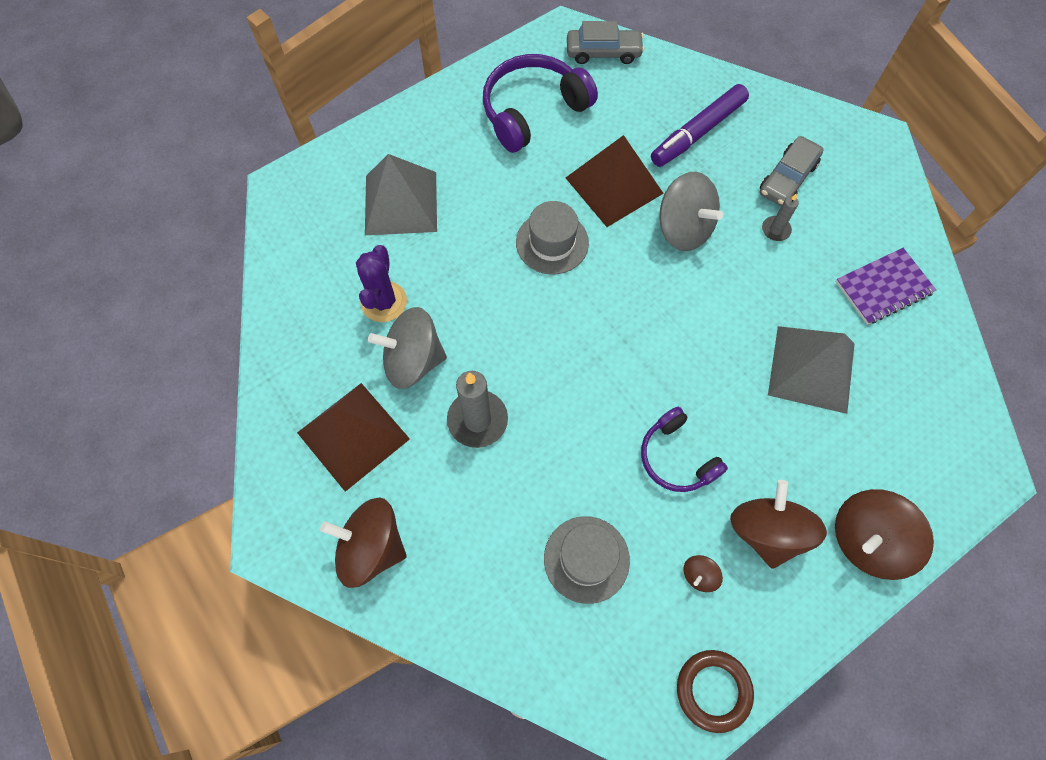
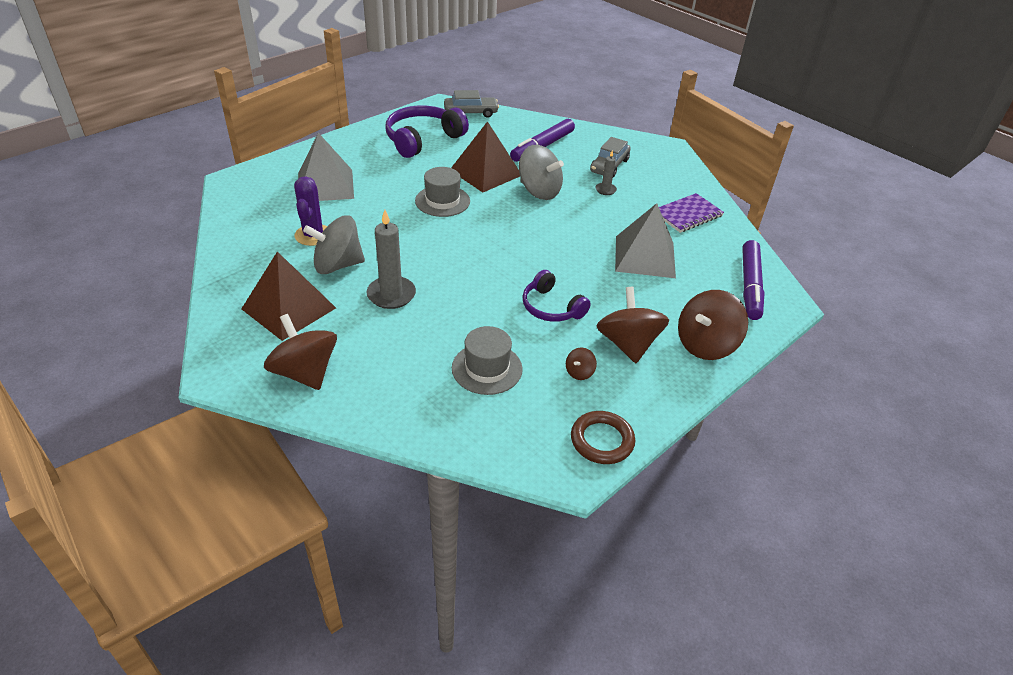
camera: 10 degrees left, 25 degrees down
(371, 547) = (305, 372): brown spinning top -> brown spinning top turned 45 degrees clockwise
(946, 435) = (750, 286): none -> purple marker

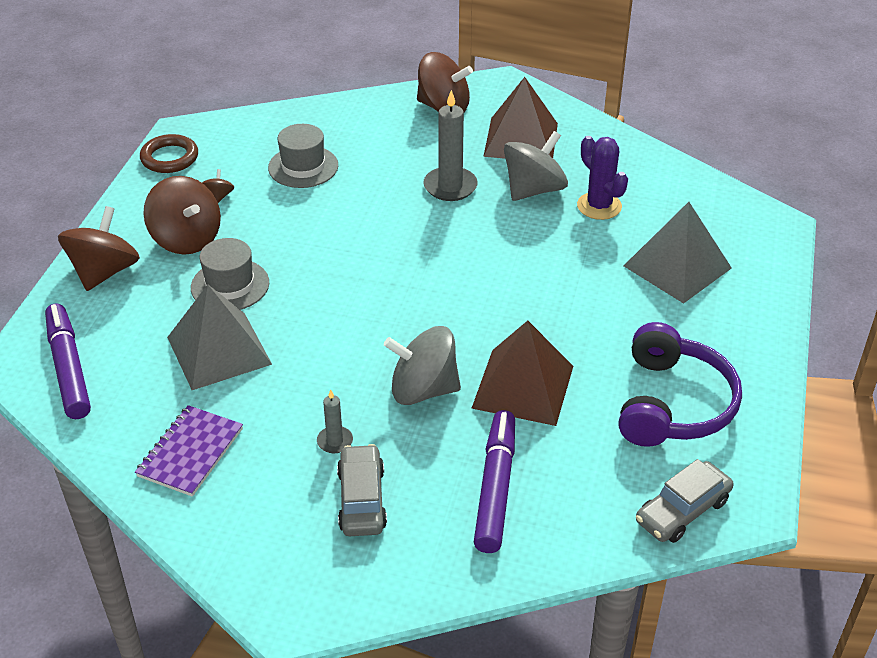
camera: 150 degrees right, 0 degrees up
(442, 201) = (524, 312): grey hat -> grey hat (230, 285)
(551, 307) = (286, 241): purple headphones -> none

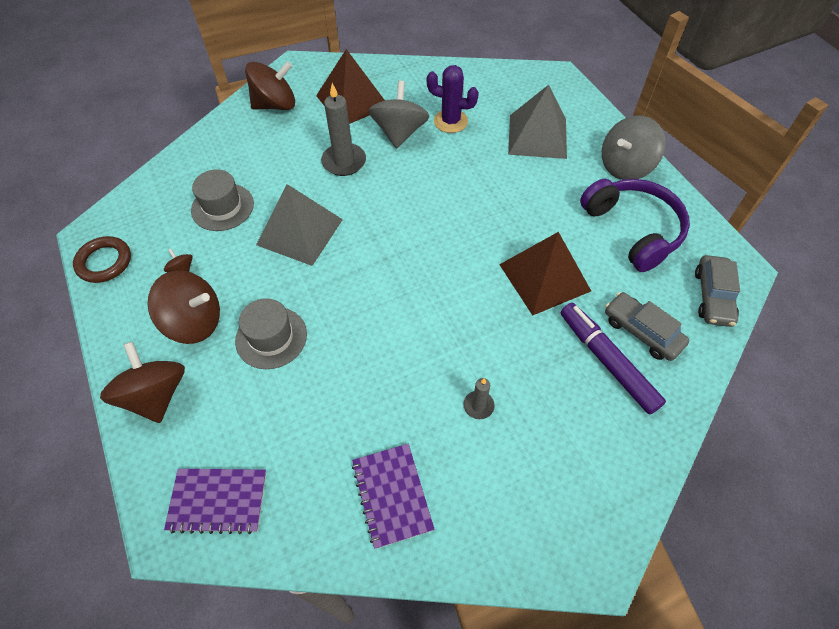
camera: 40 degrees left, 15 degrees up
(69, 368) = (218, 501): purple marker -> purple notebook
(218, 350) = (321, 396): grey pyramid -> grey pyramid (299, 232)
(362, 499) = (542, 435): grey car -> grey car (642, 331)
(423, 390) = (490, 324): grey spinning top -> grey spinning top (625, 166)

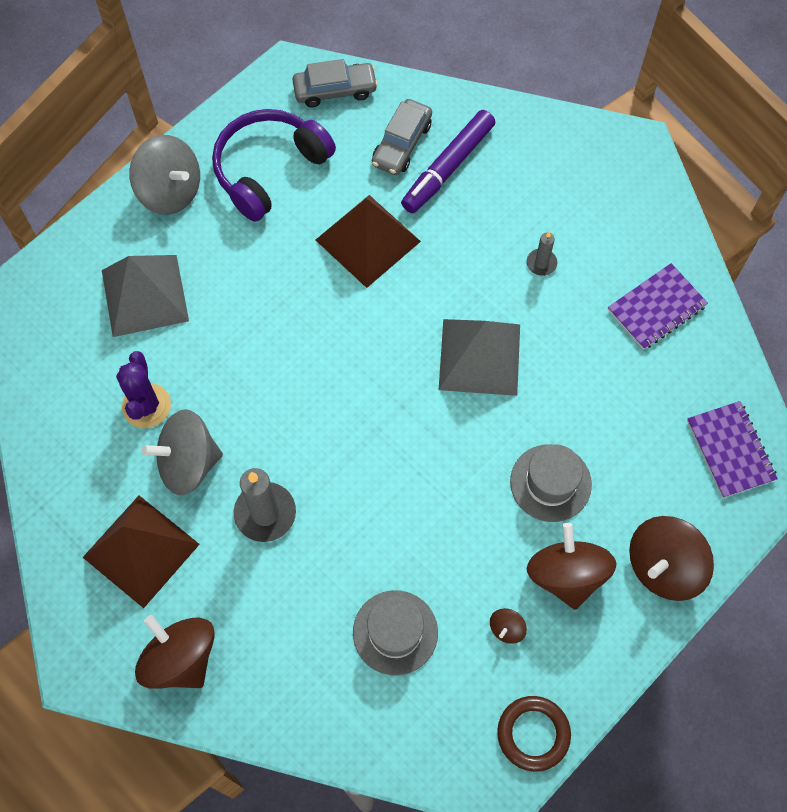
camera: 110 degrees left, 10 degrees up
(299, 232) = (399, 517): grey pyramid -> grey pyramid (480, 357)

